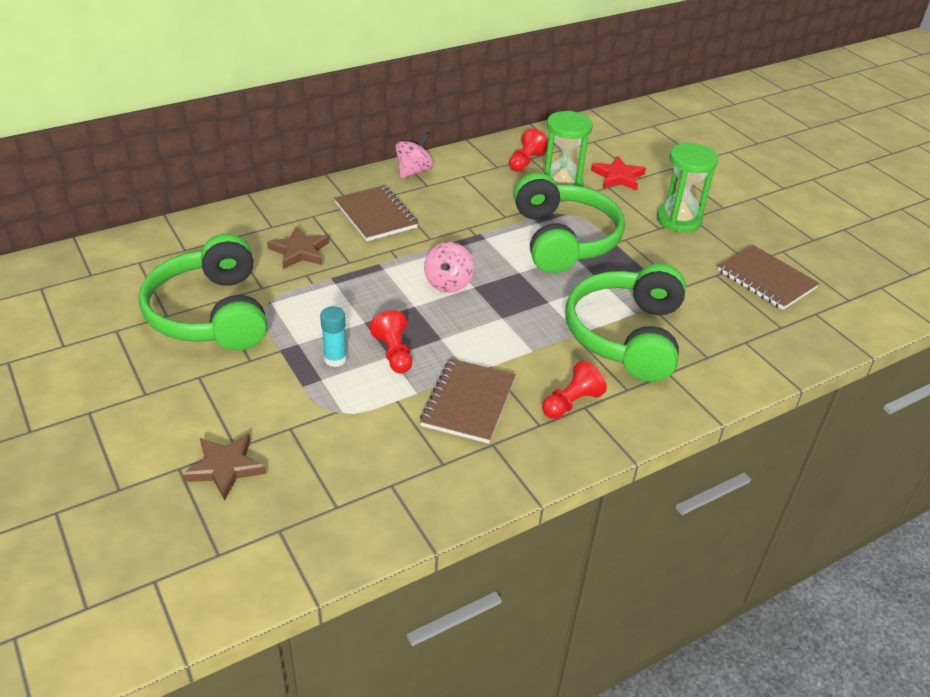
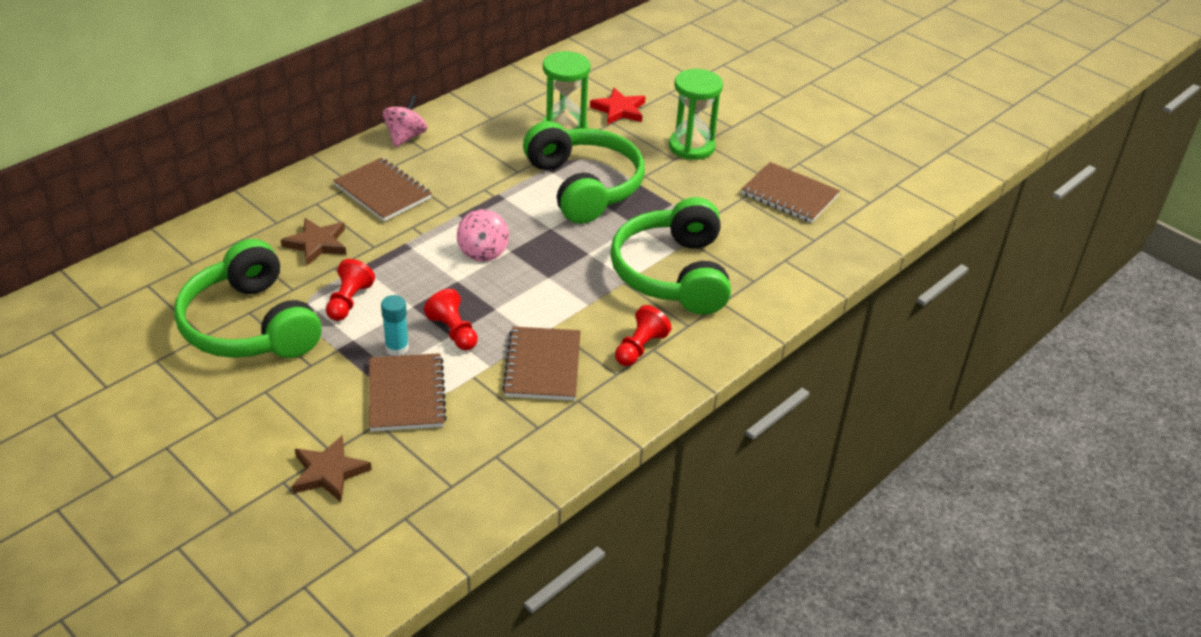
camera: 15 degrees left, 0 degrees up
(327, 405) = (406, 395): none -> brown notebook
(526, 162) = (520, 108): red pawn -> red pawn (348, 301)

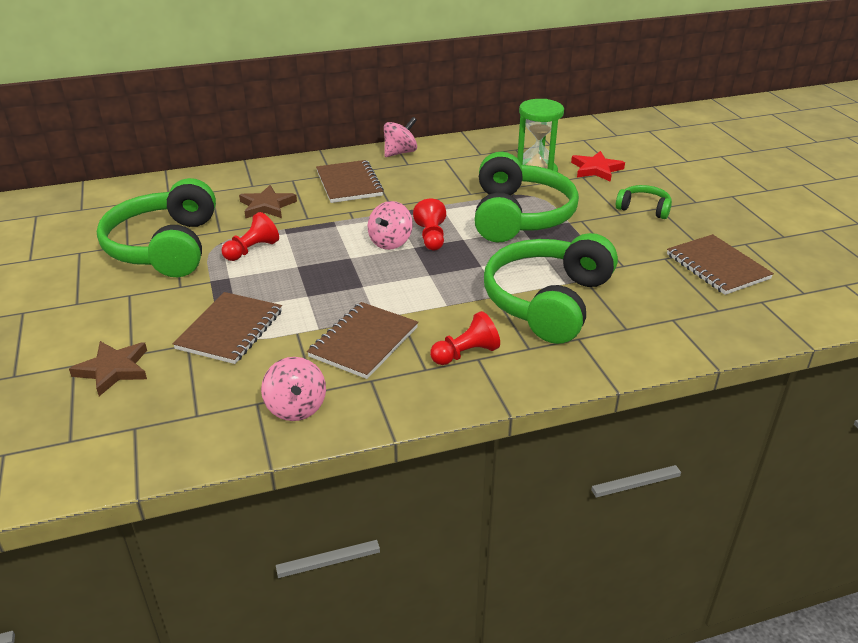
camera: 30 degrees right, 5 degrees down
(397, 348) = (256, 293): turquoise glue stick -> none
(453, 332) = (312, 294): red pawn -> red pawn (431, 237)
(534, 448) = (296, 408): none -> pink spinning top
(691, 147) = (644, 208): green hourglass -> green headphones

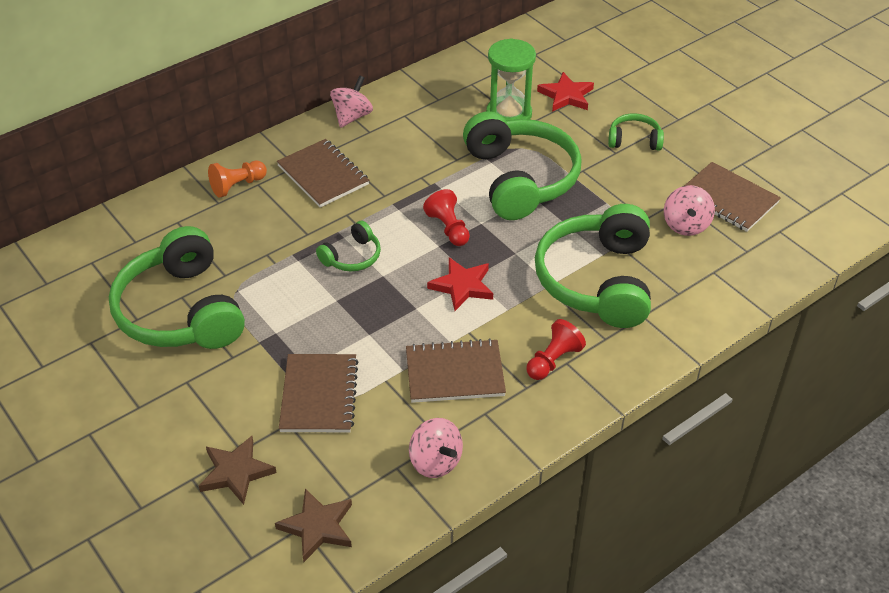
camera: 20 degrees left, 10 degrees up
(252, 250) = (276, 291): red pawn -> none
(267, 206) = (254, 228): brown star -> brown star (318, 527)
(275, 178) = (237, 186): none -> orange pawn
(333, 240) = (352, 257): none -> green headphones
(364, 342) = (455, 373): brown notebook -> brown notebook turned 75 degrees clockwise
(390, 242) = (412, 245): pink spinning top -> pink spinning top (686, 225)
(416, 279) = (462, 286): none -> red star

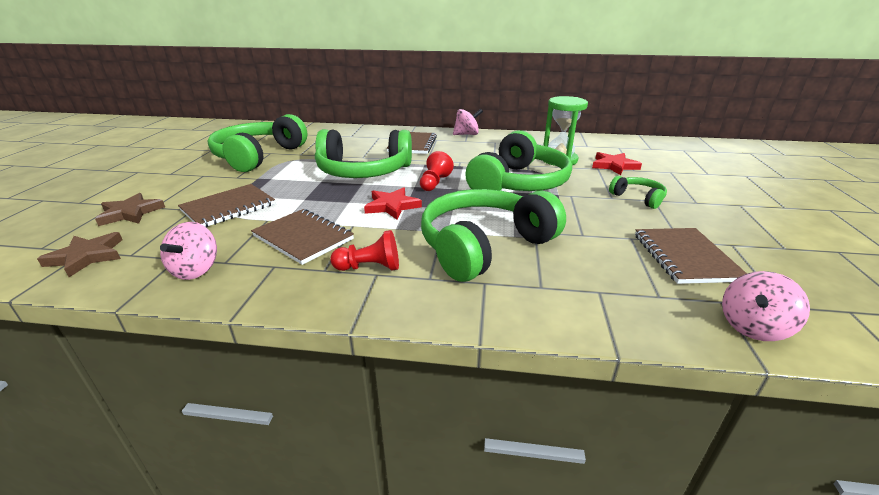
camera: 45 degrees right, 15 degrees down
(237, 186) = (369, 135): orange pawn -> none
(352, 257) = (363, 171): green headphones -> green headphones, size x2.18
(686, 225) = (615, 253): pink spinning top -> pink spinning top (753, 327)

